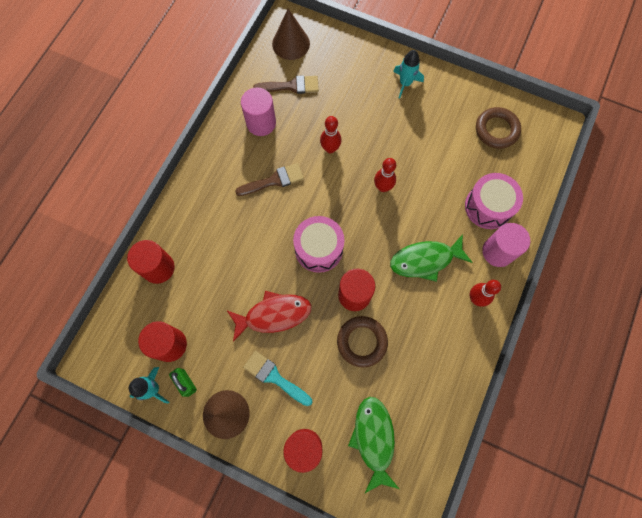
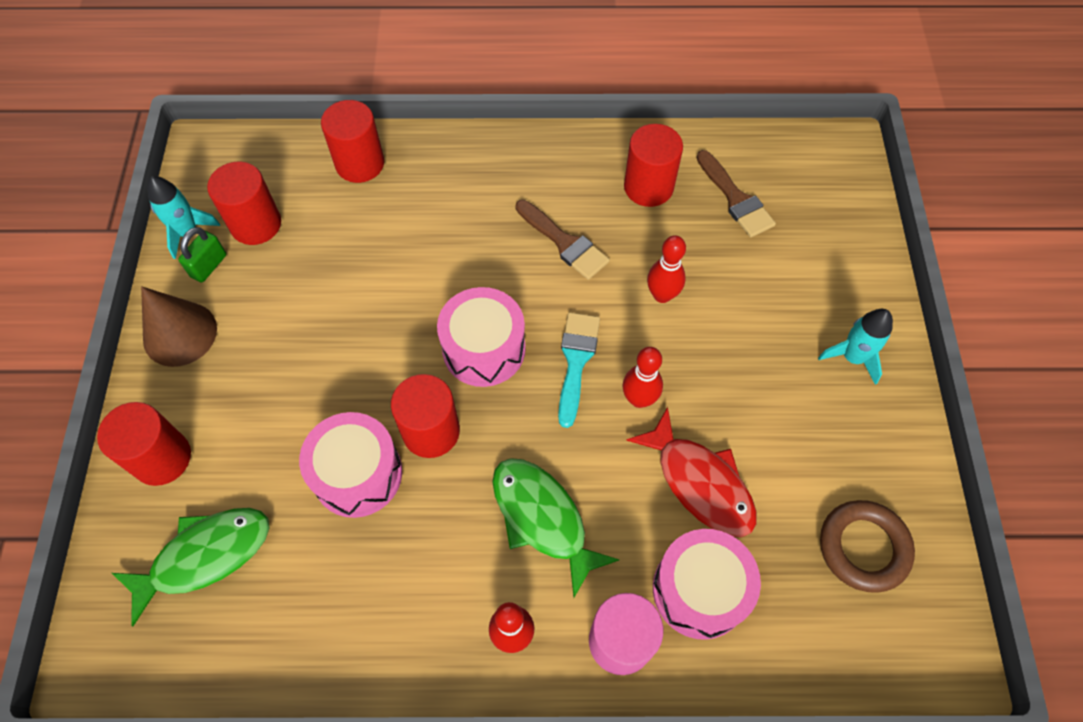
camera: 65 degrees right, 10 degrees down
(261, 123) = (648, 187): pink cylinder -> red cylinder
(274, 315) = (351, 332): red fish -> red fish (700, 483)
(275, 377) = (255, 373): turquoise brush -> turquoise brush (576, 361)
(291, 43) = (808, 168): brown cone -> none
(362, 342) = (357, 474): brown ring -> pink drum

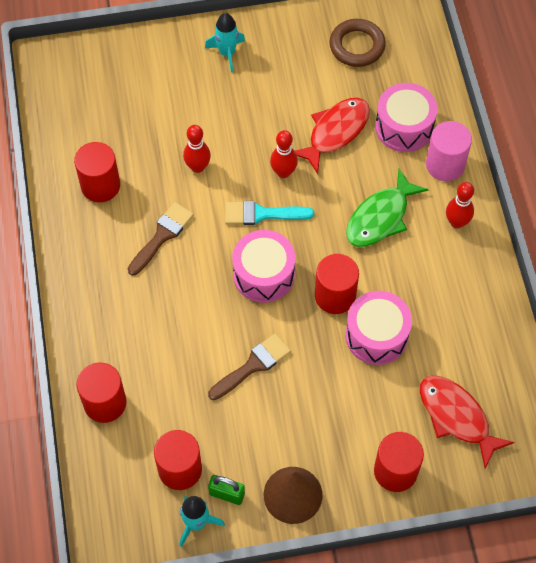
camera: 100 degrees left, 0 degrees up
(205, 556) = (456, 417): green fish -> red fish
(735, 198) = (103, 127): brown brush -> brown brush (252, 366)

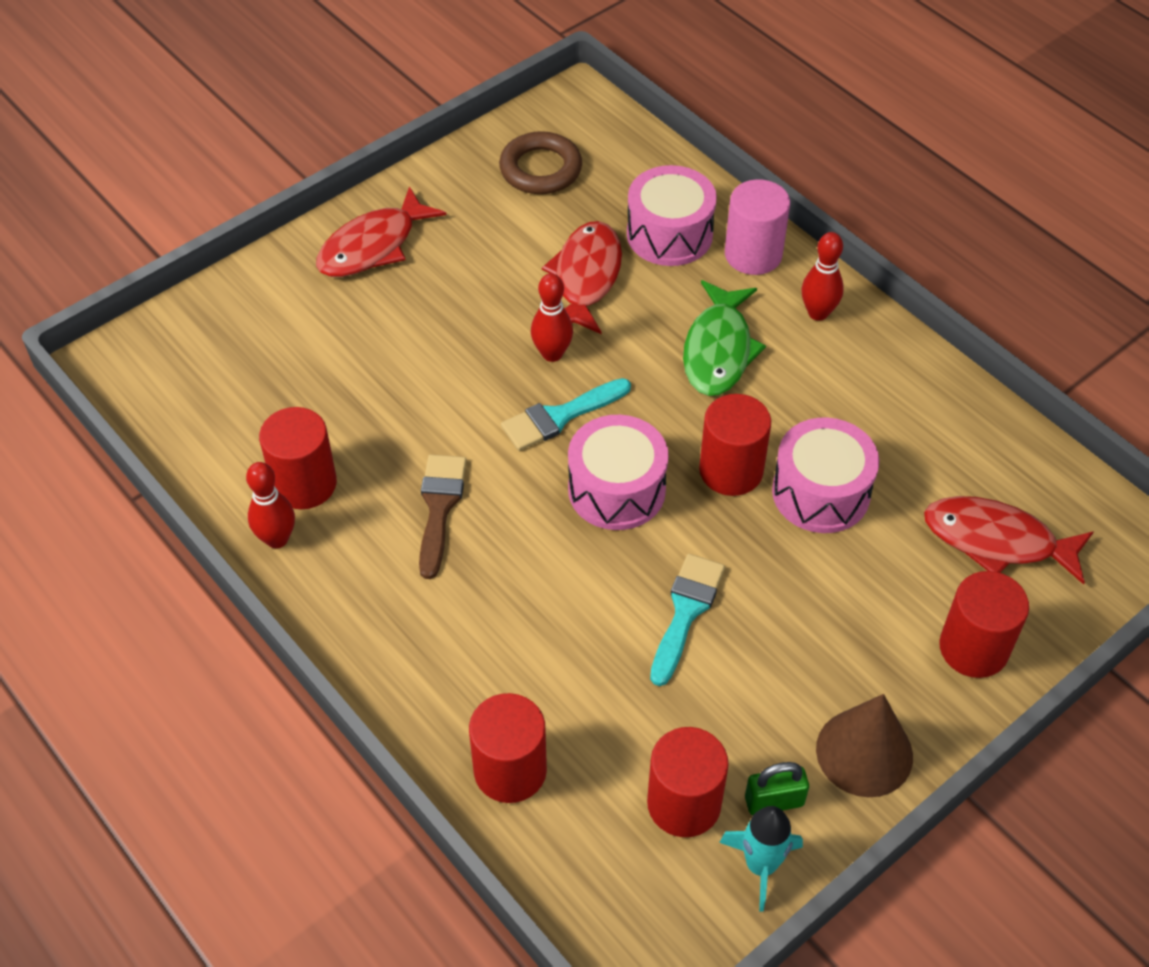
camera: 30 degrees left, 10 degrees down
(198, 167) = (429, 398): red bowling pin -> red bowling pin (277, 539)
(227, 53) = (373, 246): turquoise rocket -> red fish
(252, 366) = (686, 612): brown brush -> turquoise brush

